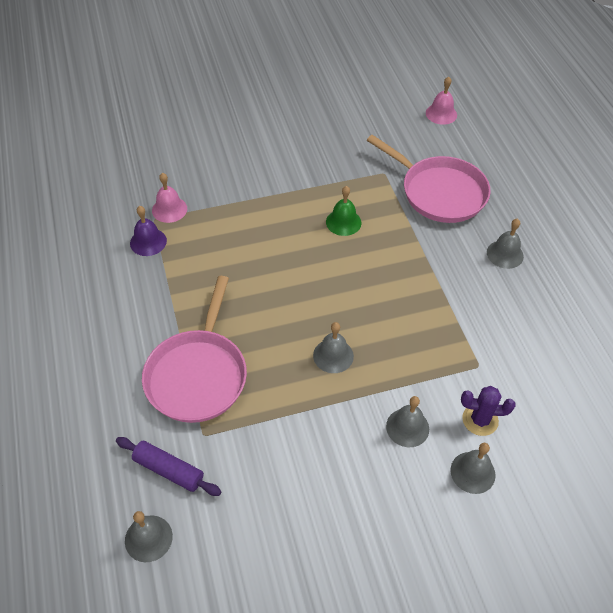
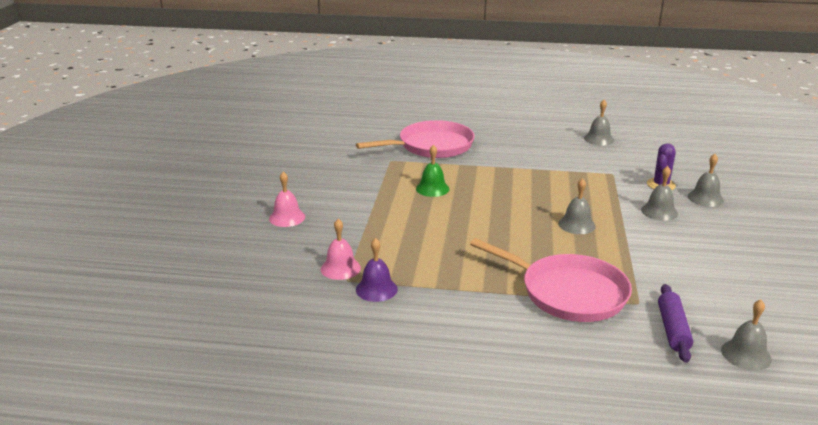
camera: 65 degrees left, 25 degrees down
(168, 470) = (673, 329): purple rolling pin -> purple rolling pin turned 45 degrees counterclockwise
(441, 114) = (345, 125): pink bell -> pink bell (287, 217)
(505, 254) = (513, 140): grey bell -> grey bell (598, 139)

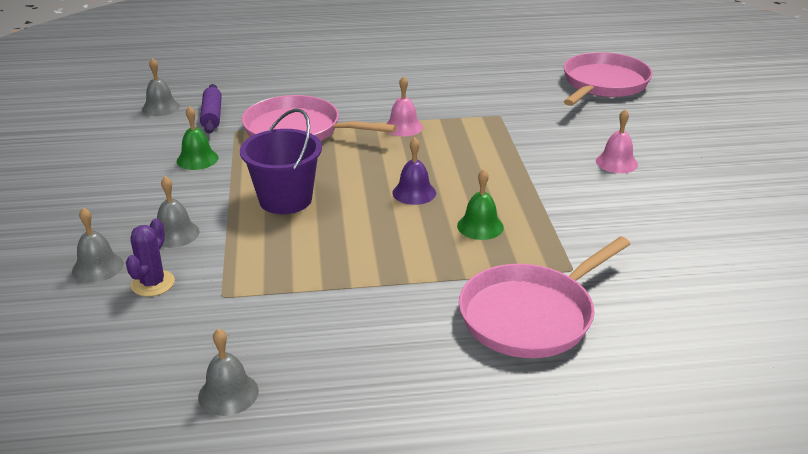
camera: 165 degrees right, 5 degrees up
(190, 306) = (603, 84): none -> pink pan
(340, 268) = (513, 123): pink bell -> pink bell (403, 127)
(376, 289) = (468, 112): purple bell -> purple bell (414, 193)
(576, 225) = (285, 200): grey bell -> purple bucket
(667, 273) = (197, 159): none -> green bell

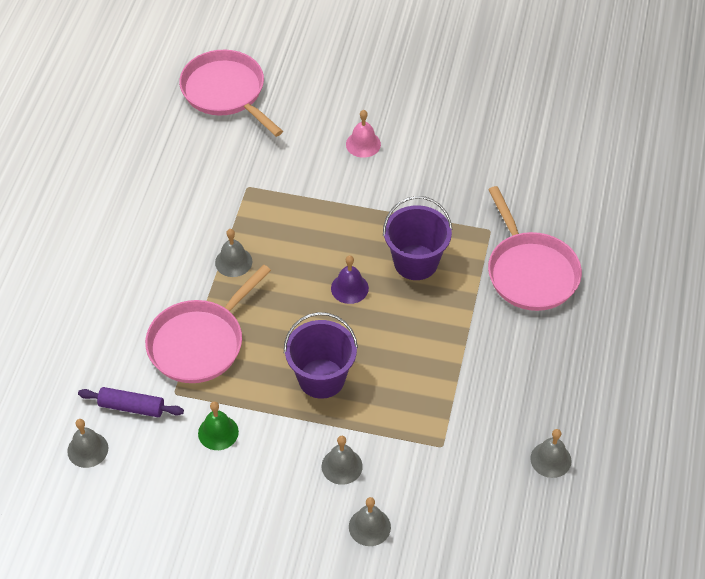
camera: 70 degrees left, 20 degrees up
(153, 283) = (408, 490): purple cactus -> none
(403, 127) = (233, 262): pink bell -> grey bell
(480, 226) = (415, 262): green bell -> purple bucket

